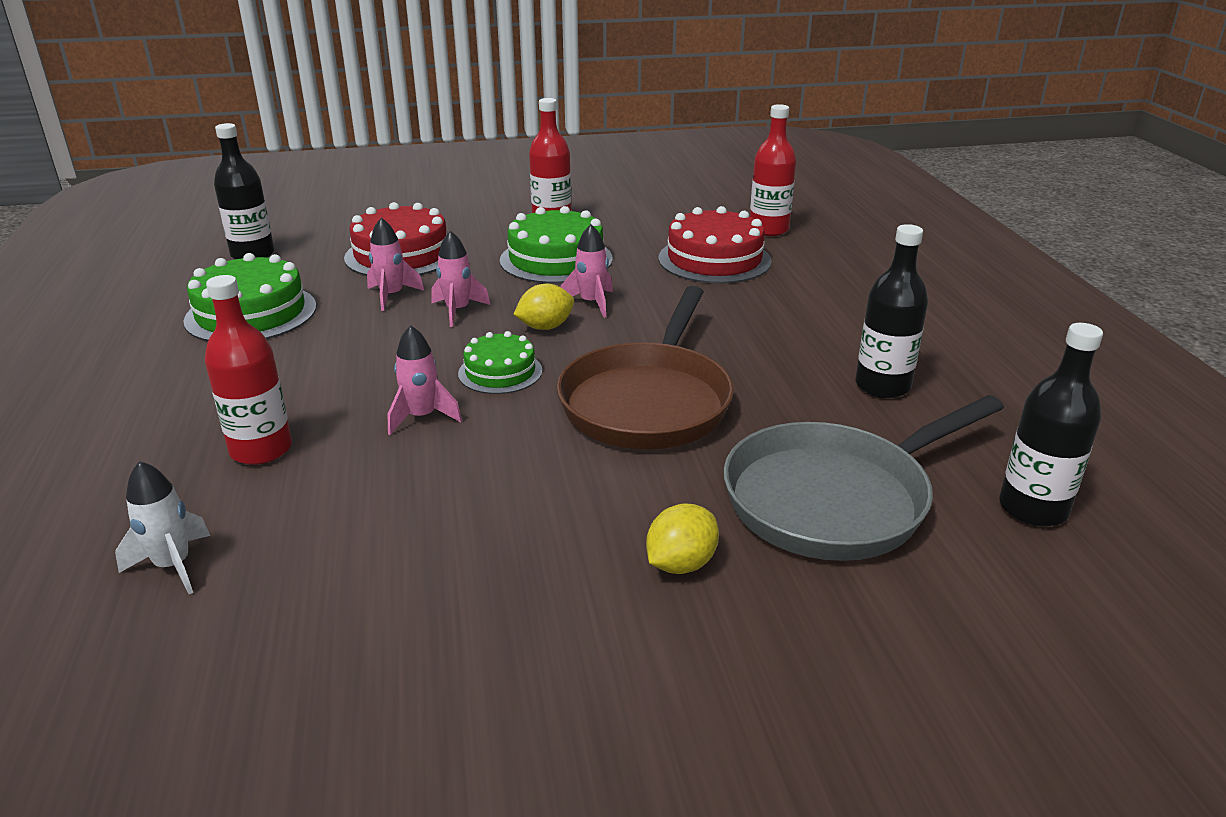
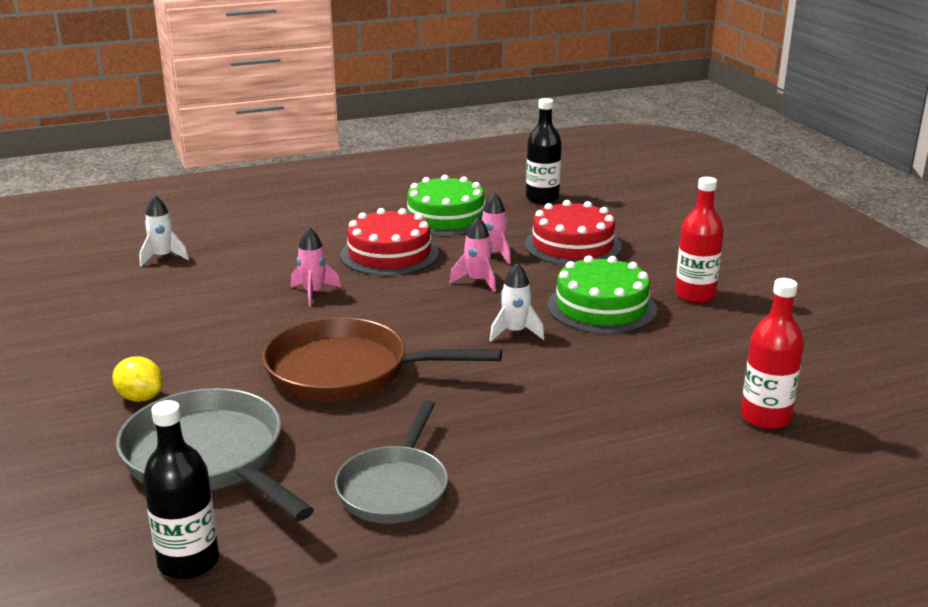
camera: 80 degrees right, 5 degrees down
(261, 450) = (271, 255): red bottle -> none
(500, 372) = (381, 310): green cake -> none
(545, 327) = (461, 318): yellow lemon -> none
(591, 303) = (515, 332): pink rocket -> white rocket
(714, 259) = (651, 386): red cake -> red cake (389, 254)
(882, 386) = (395, 488): black bottle -> grey pan

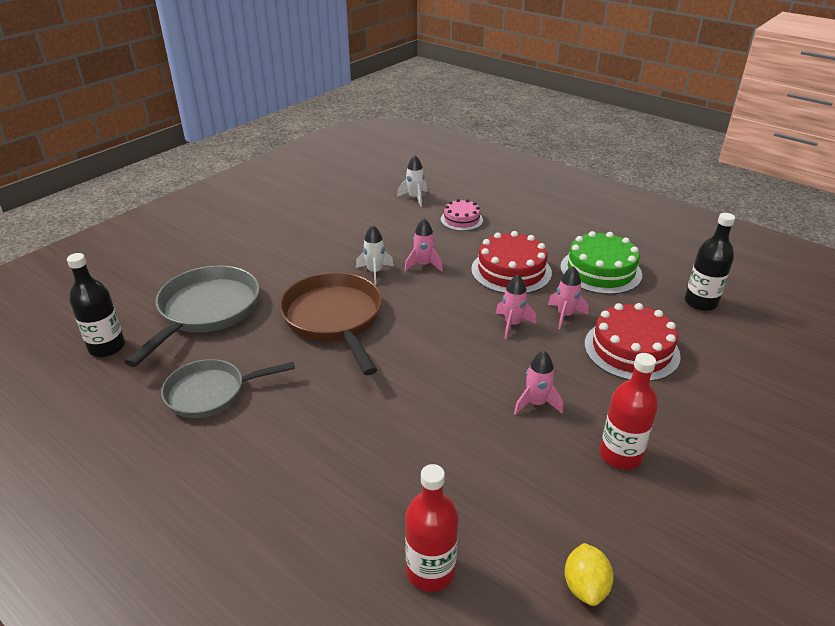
camera: 60 degrees right, 10 degrees up
(140, 398) = (253, 262): yellow lemon -> yellow lemon (585, 586)
(255, 247) = (461, 220): none -> pink cake
(515, 332) = (450, 372): white rocket -> white rocket (374, 272)
(601, 307) = (536, 403): green cake -> pink rocket

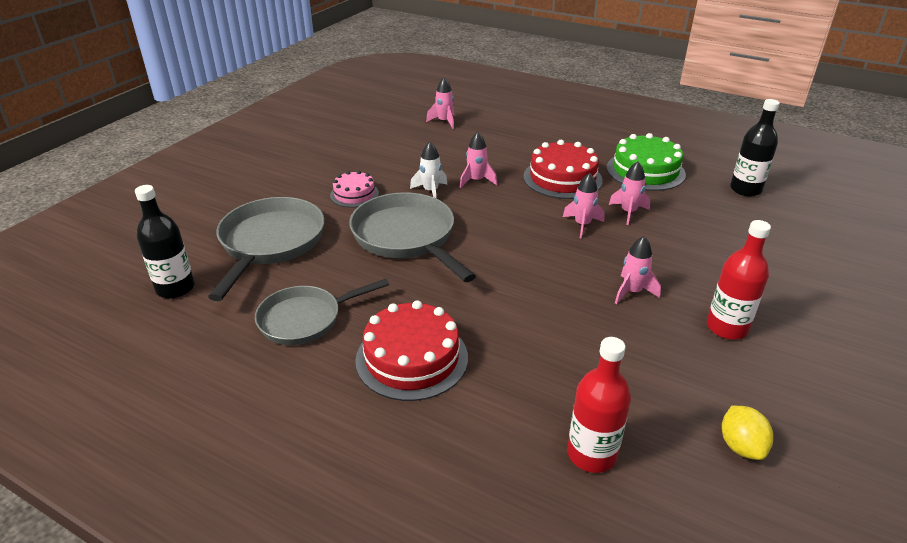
camera: 10 degrees left, 0 degrees up
(334, 319) = (407, 237): brown pan -> grey pan
(415, 198) = (444, 121): white rocket -> pink rocket
(461, 220) = (497, 137): pink cake -> pink cake (354, 194)
(631, 350) = (700, 236): red cake -> red cake (412, 358)

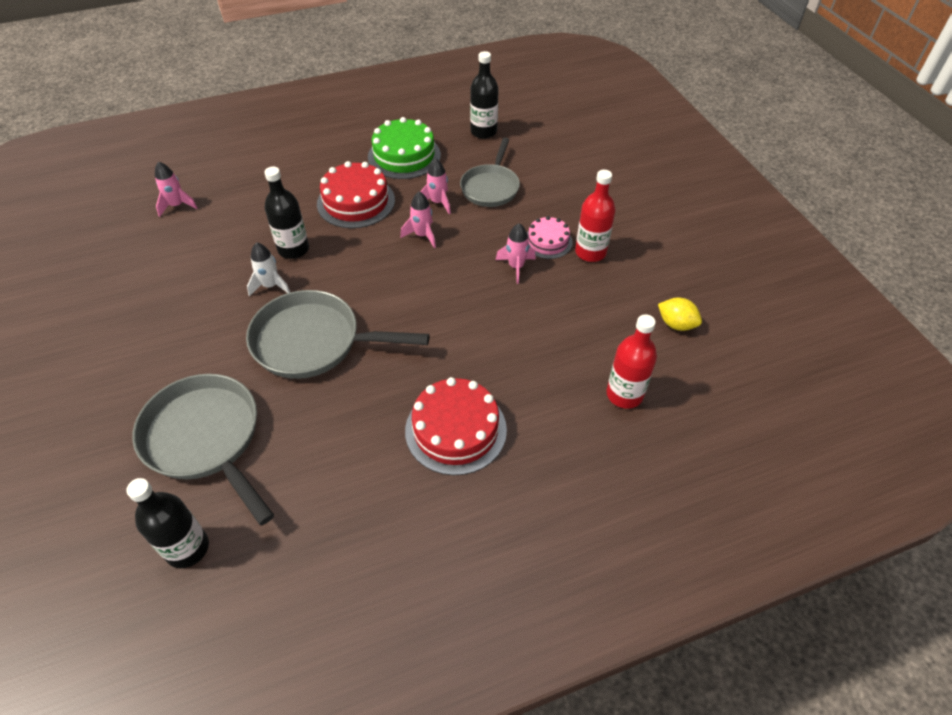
camera: 50 degrees left, 15 degrees up
(305, 319) = (341, 471): grey pan -> grey pan (490, 187)
(354, 194) = (208, 337): pink cake -> pink cake (548, 241)
(476, 181) = (293, 249): pink rocket -> black bottle

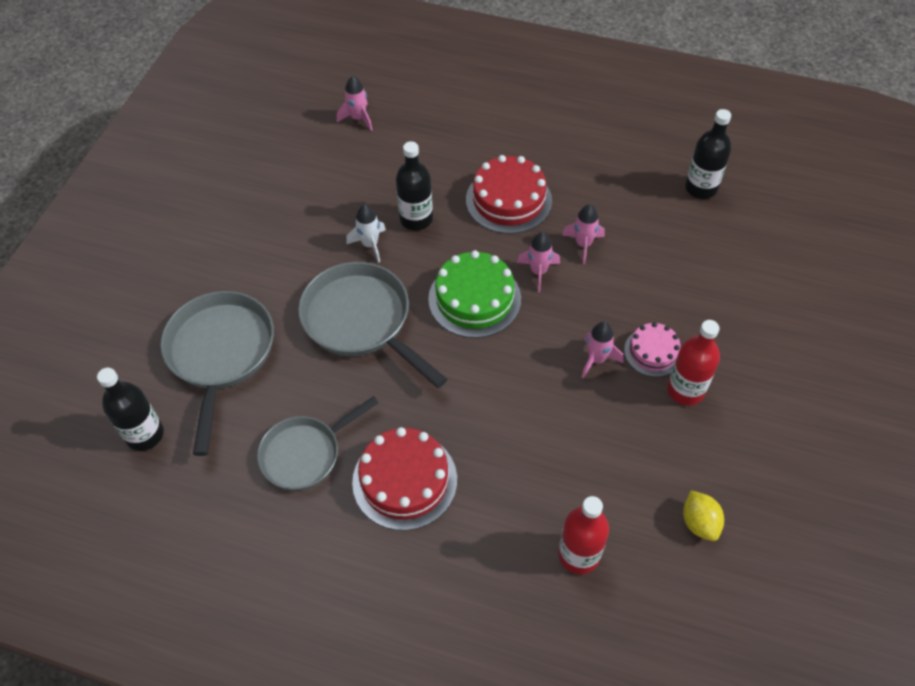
camera: 40 degrees right, 5 degrees up
(404, 156) = (595, 173): green cake -> green cake (474, 299)
(490, 187) = (650, 257): grey pan -> grey pan (305, 453)

